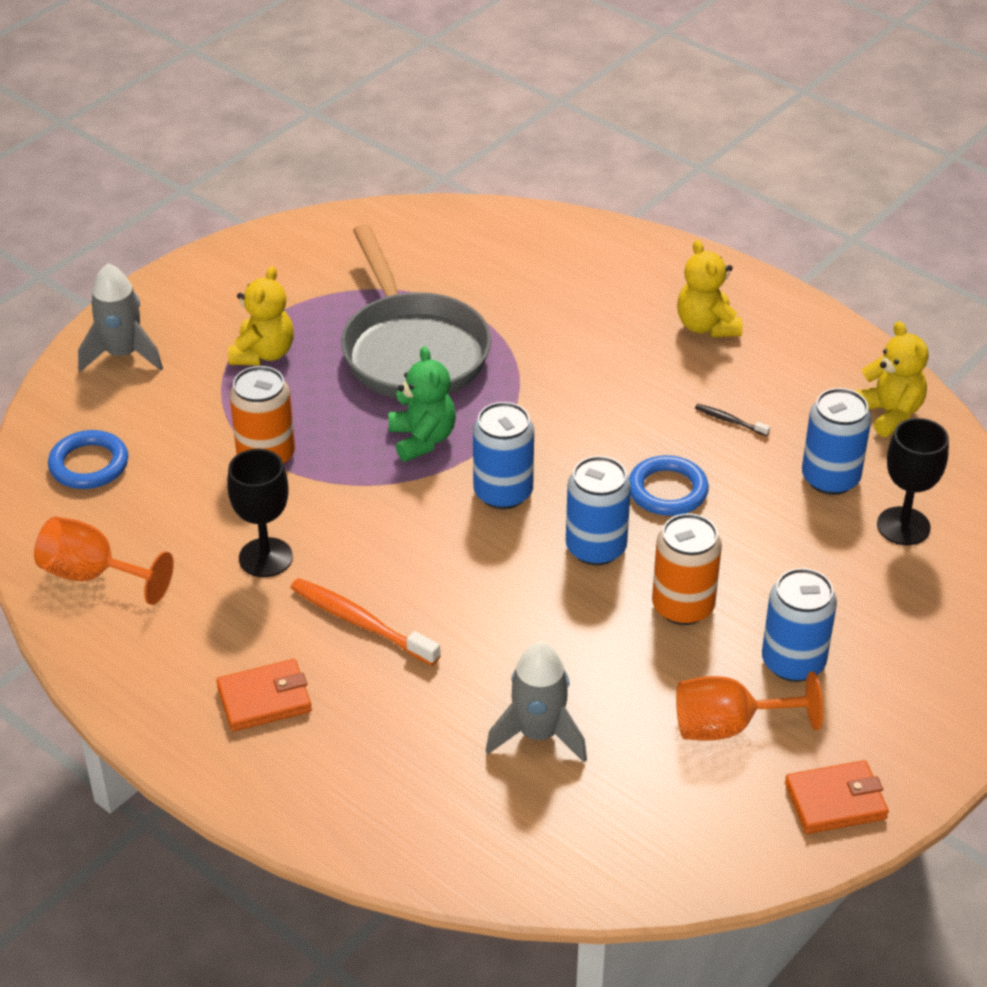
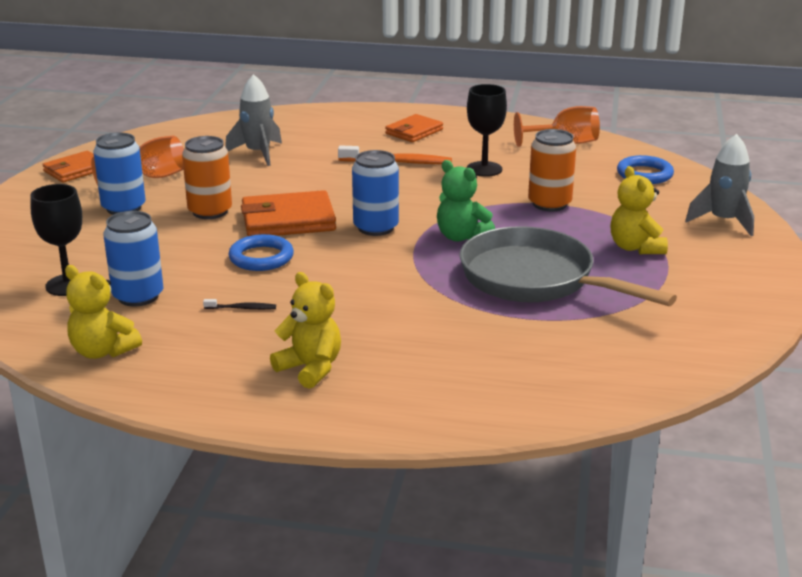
camera: 150 degrees right, 15 degrees down
(596, 548) = (288, 220): blue can -> orange wallet

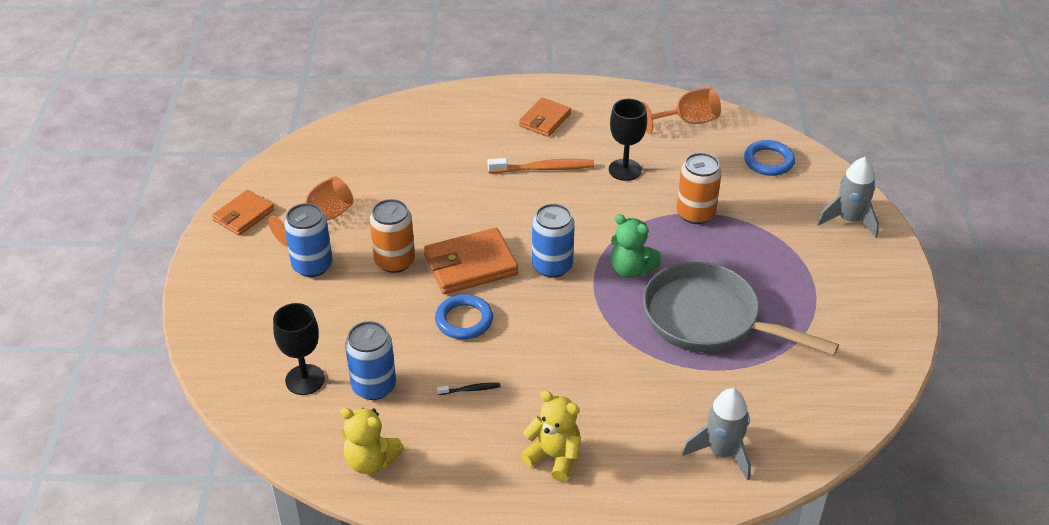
camera: 10 degrees left, 15 degrees up
(258, 153) = (409, 169): grey rocket -> grey rocket (722, 452)
(635, 247) = (782, 265): yellow teddy bear -> none

